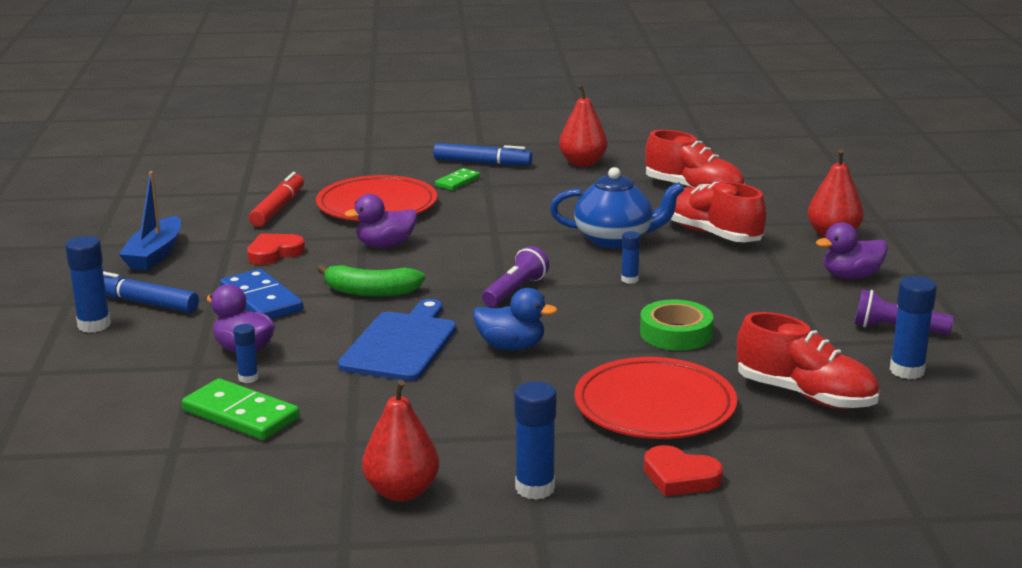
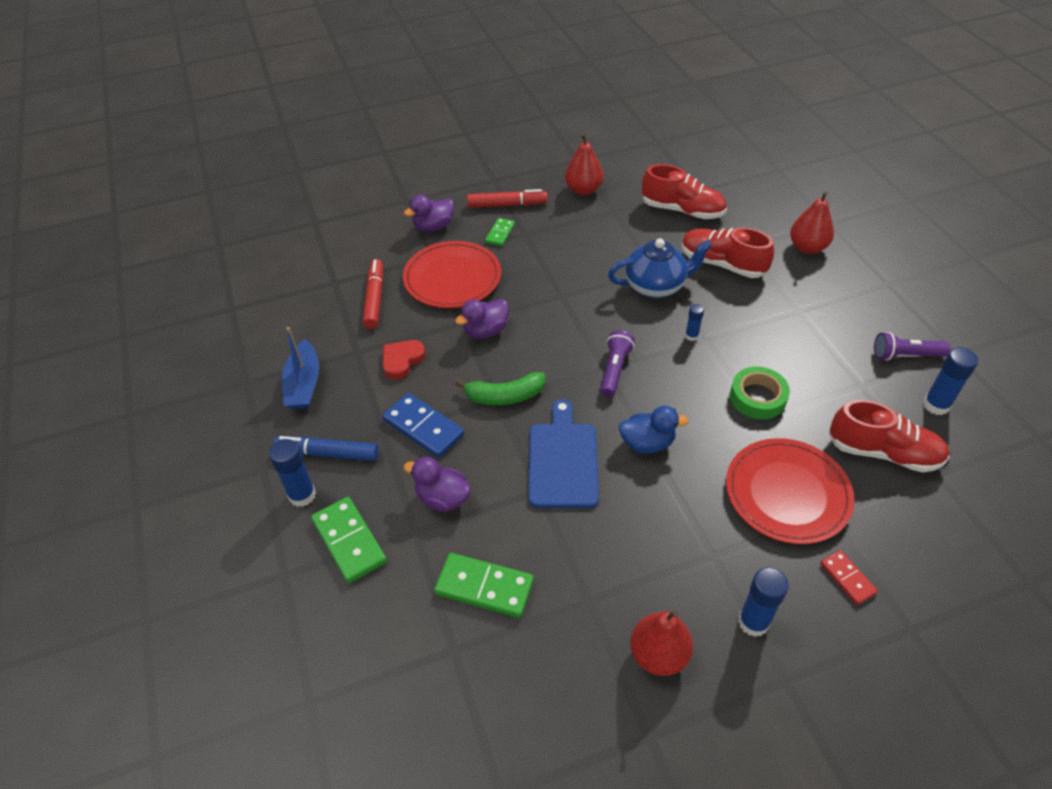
camera: 15 degrees left, 25 degrees up
(119, 362) = (349, 541): none -> green domino
(248, 378) = (466, 536): blue glue stick -> none
(482, 163) = (507, 205): blue marker -> red marker
(680, 477) = (847, 578): red heart -> red domino
(851, 276) = (844, 297): purple duck -> purple duck (433, 227)

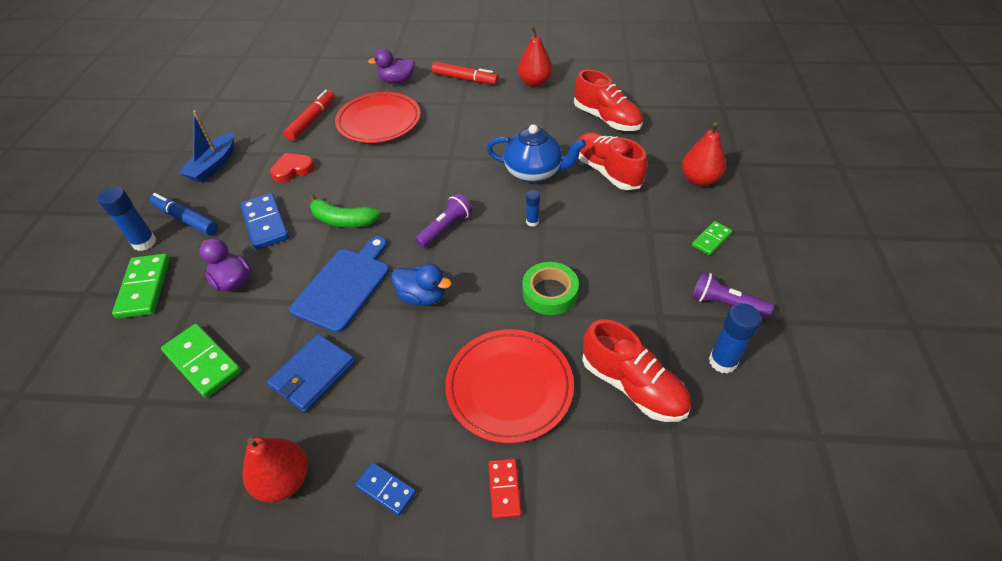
camera: 25 degrees right, 0 degrees up
(485, 331) = (370, 167): purple duck -> none
(500, 233) = (442, 98): green domino -> green domino (711, 239)
(604, 554) = (313, 374): none -> blue wallet
(753, 622) = (386, 489): blue glue stick -> blue domino

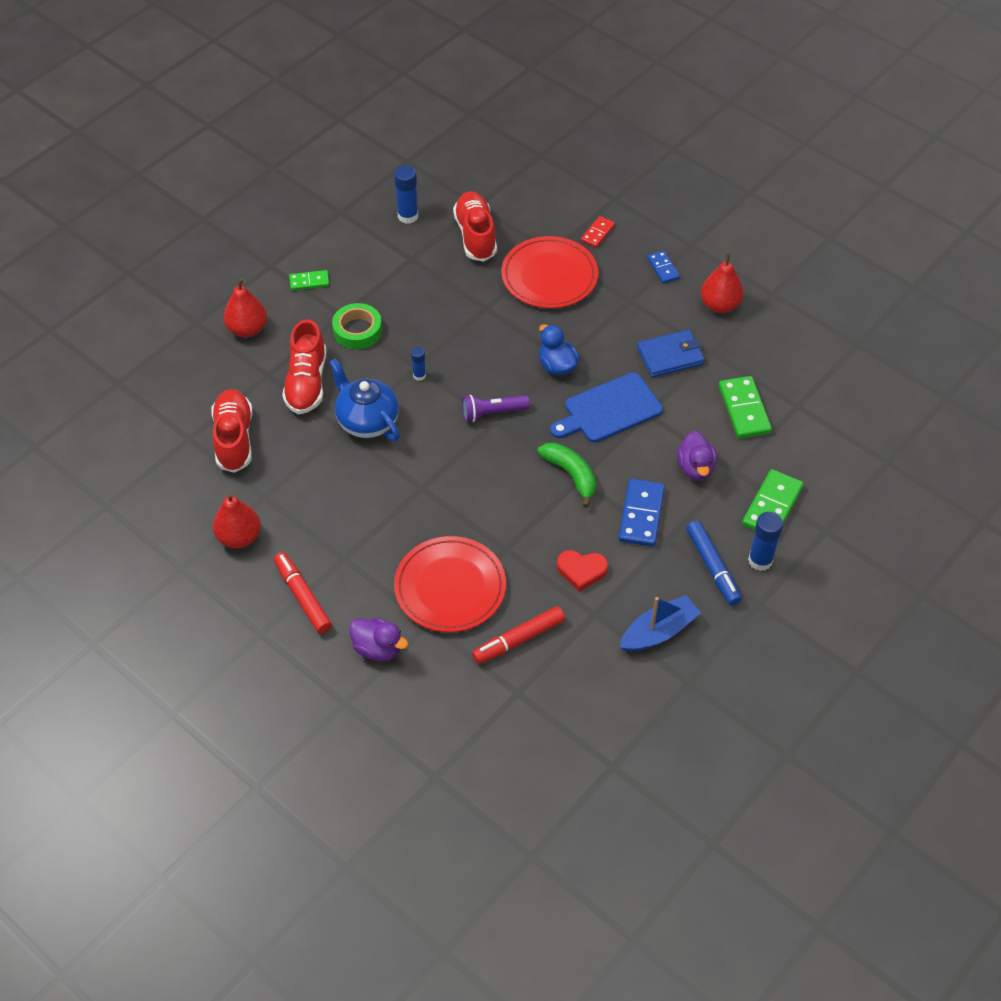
camera: 145 degrees left, 5 degrees up
(550, 292) = (465, 315): green tape -> green tape (357, 330)
(725, 304) = (361, 241): purple flashlight -> none

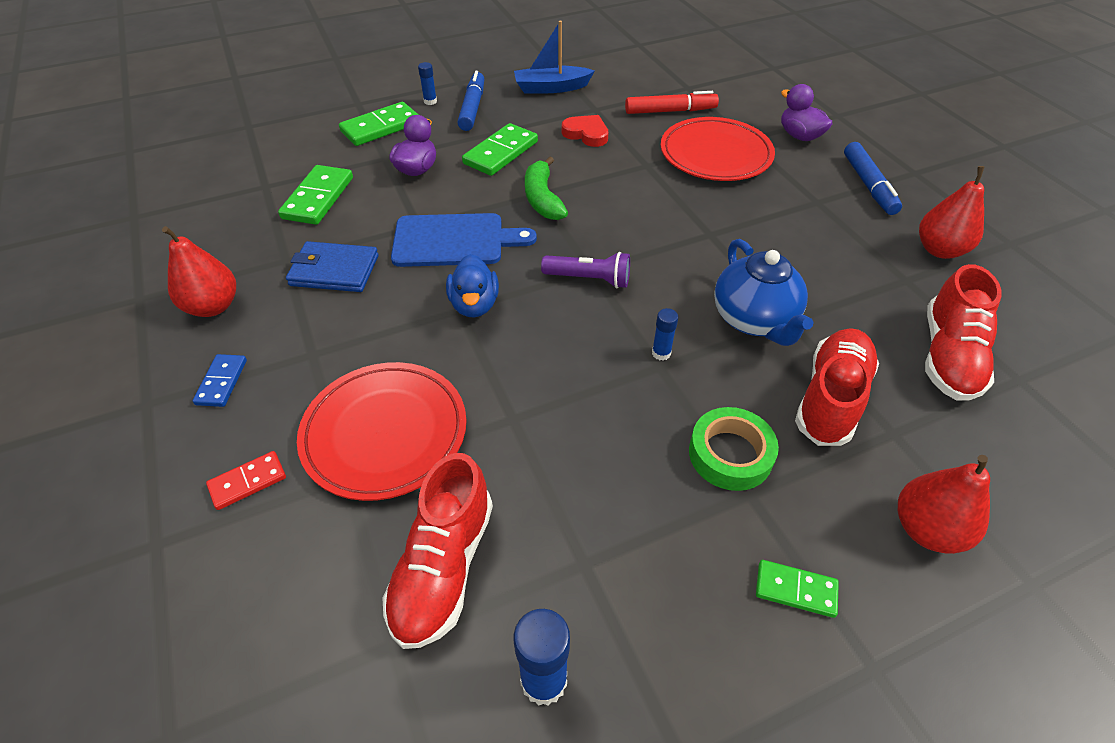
camera: 155 degrees left, 5 degrees down
(302, 597) = (868, 185): red marker -> blue marker
(641, 515) = (501, 153): blue domino -> green domino
(760, 560) = (430, 101): blue glue stick -> blue glue stick, size x0.58

